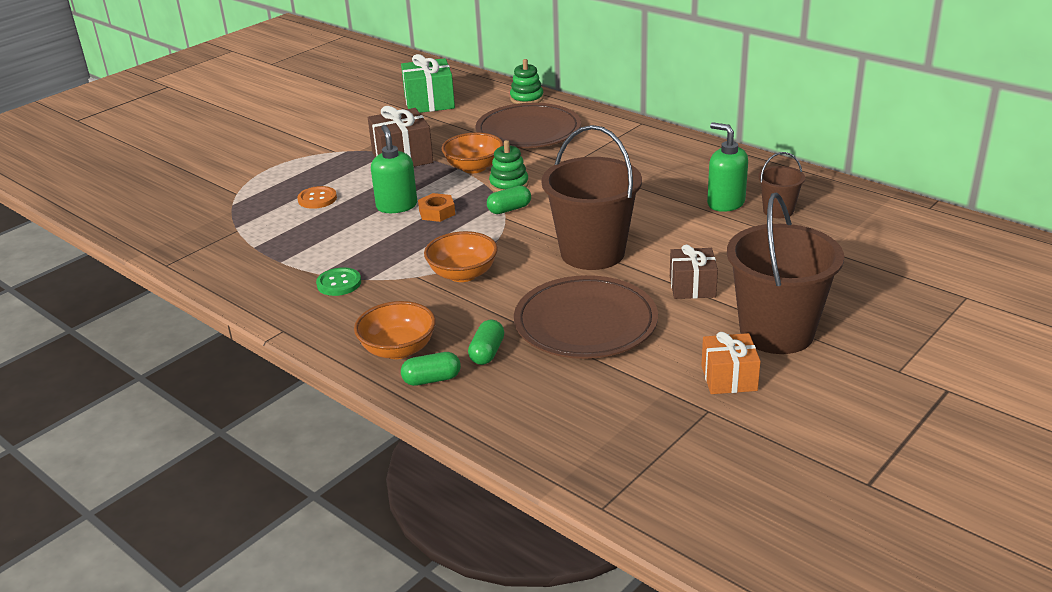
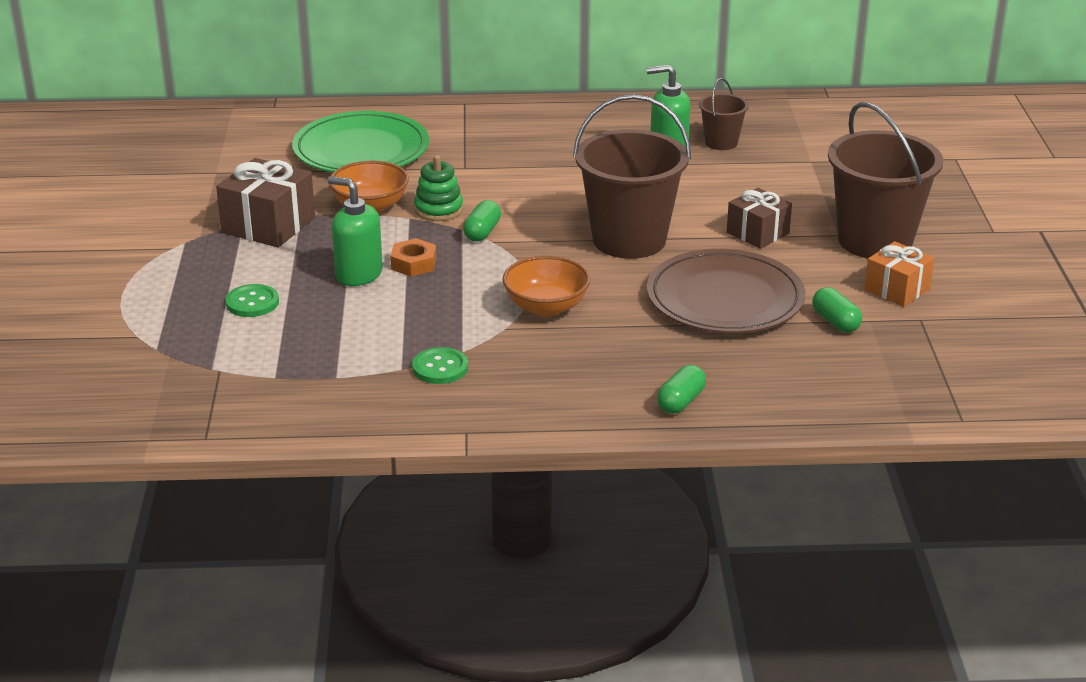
camera: 45 degrees left, 0 degrees up
(317, 199) = (252, 303): orange button -> green button
(398, 349) = (607, 394): orange bowl -> none
(429, 102) = (185, 156): green gift -> none
(487, 352) = (687, 359): green capsule -> green capsule (835, 322)
(526, 98) = (295, 116): green stacking toy -> none
(528, 131) = (361, 150): brown plate -> green plate

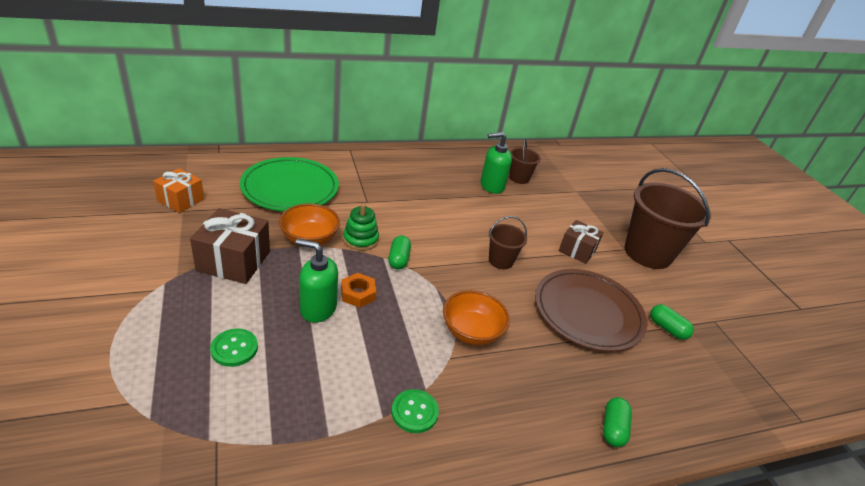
camera: 20 degrees left, 5 degrees up
(629, 240) = (500, 261): brown bucket -> brown bucket, size x0.49
(897, 289) = (685, 295): orange gift -> orange gift (181, 200)

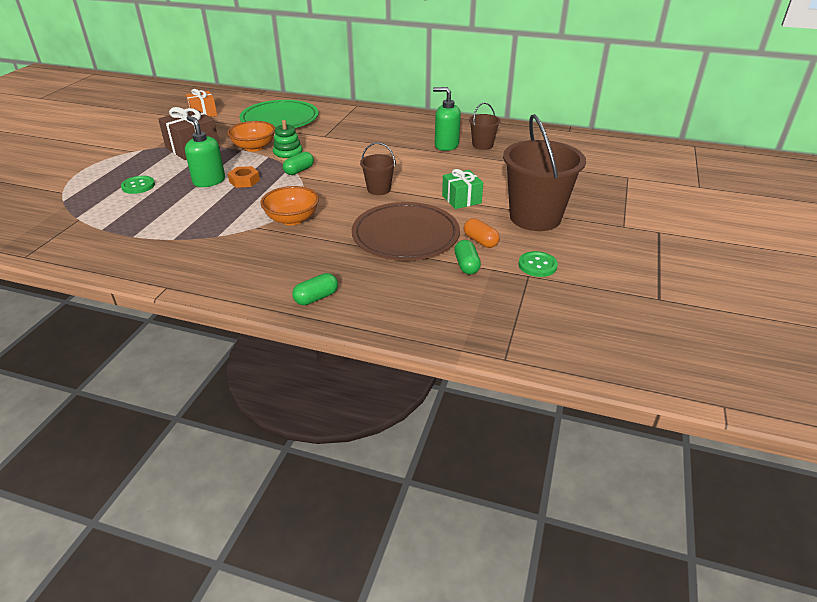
camera: 40 degrees right, 0 degrees up
(414, 412) = (194, 243): green button -> green button (537, 265)
(577, 250) = (461, 199): brown gift -> green gift
(644, 295) = (480, 241): none -> orange capsule

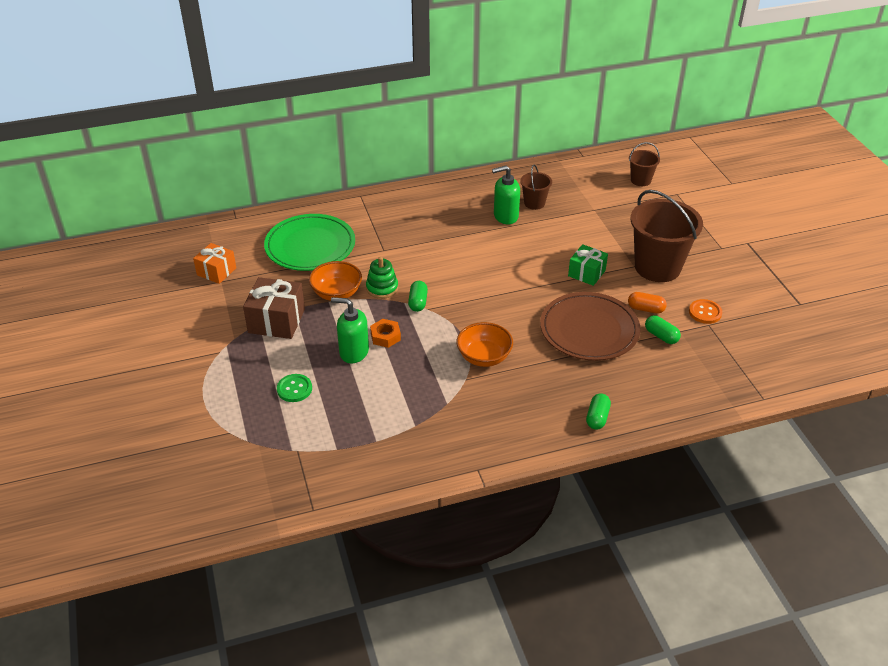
camera: 35 degrees left, 5 degrees up
(379, 189) = (511, 292): brown bucket -> brown bucket (640, 180)
(537, 265) = (705, 312): green button -> orange button

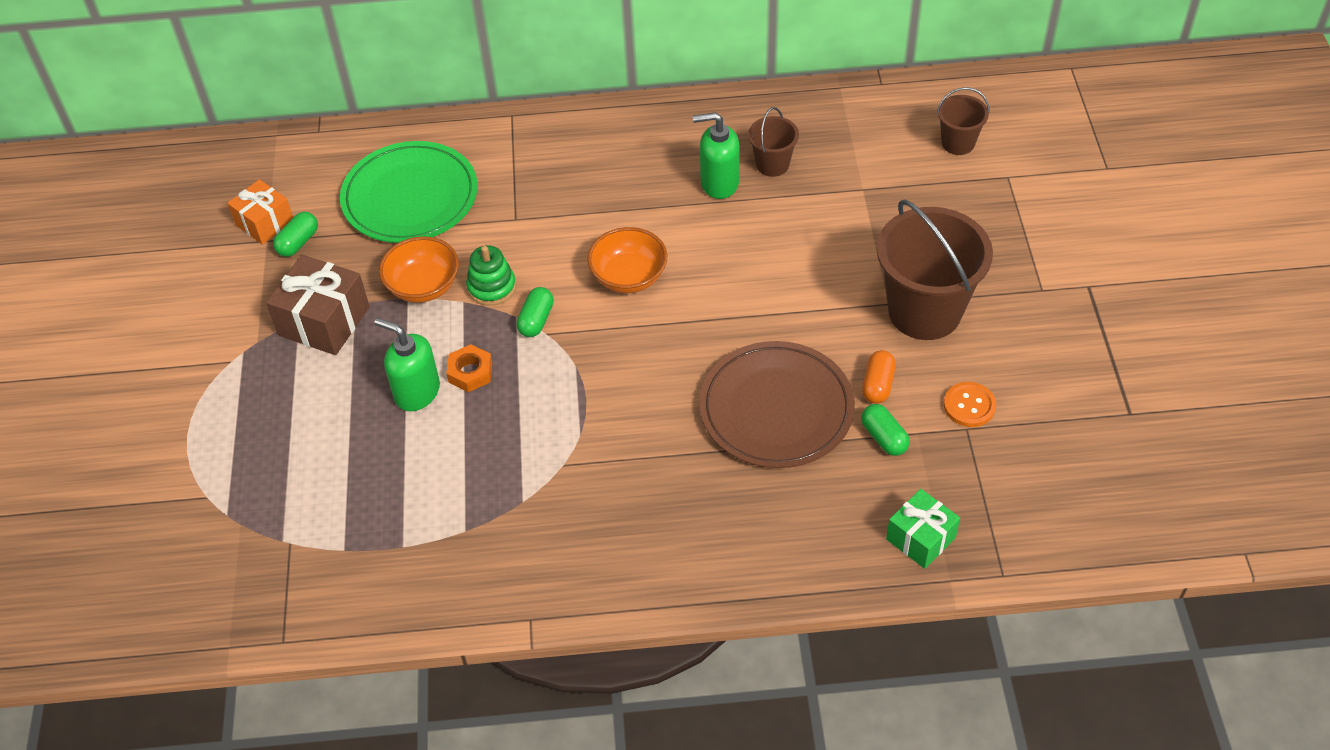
camera: 15 degrees right, 10 degrees up
(294, 389) = (315, 441): green button -> none
(484, 357) = (602, 431): orange bowl -> orange bowl (629, 277)
(586, 273) = (809, 306): green gift -> green gift (920, 538)
(597, 418) = (734, 564): green capsule -> green capsule (298, 242)
(646, 309) = (878, 385): orange capsule -> orange capsule turned 75 degrees clockwise

